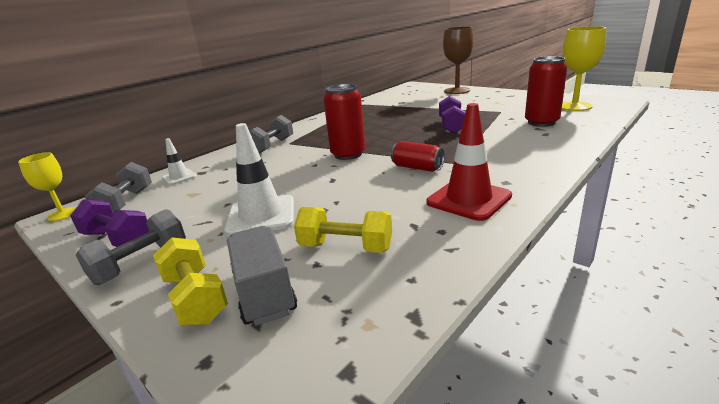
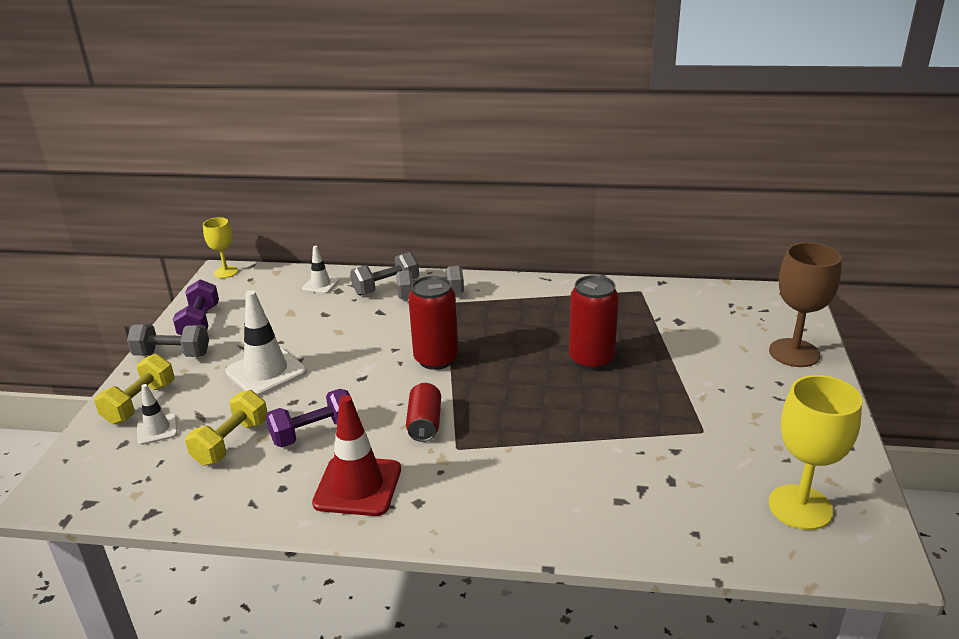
camera: 55 degrees right, 5 degrees up
(126, 203) = (257, 289): grey dumbbell -> grey dumbbell (386, 287)
(264, 291) = (157, 429): grey truck -> white traffic cone
(346, 247) = (231, 442): yellow dumbbell -> yellow dumbbell turned 45 degrees clockwise
(451, 126) = (595, 403): purple dumbbell -> purple dumbbell (314, 433)
(541, 122) = (674, 486): red can -> red can (591, 359)

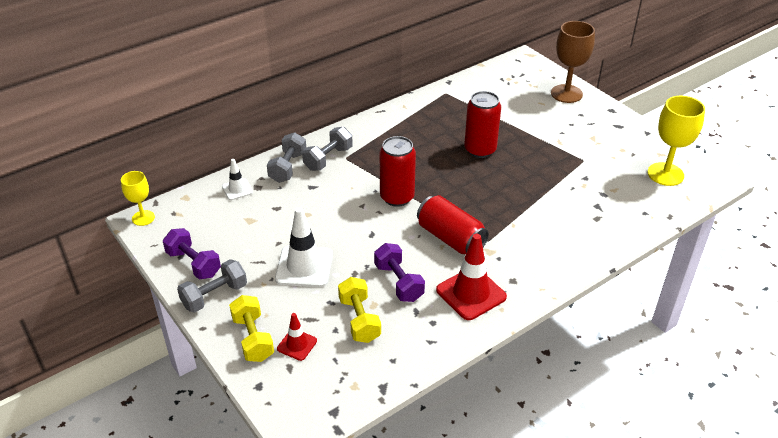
camera: 45 degrees left, 10 degrees up
(157, 429) = (297, 345): white traffic cone -> red traffic cone
(314, 433) = (399, 282): purple dumbbell -> purple dumbbell turned 45 degrees counterclockwise
(424, 423) = (450, 238): red can -> red can, size x1.55

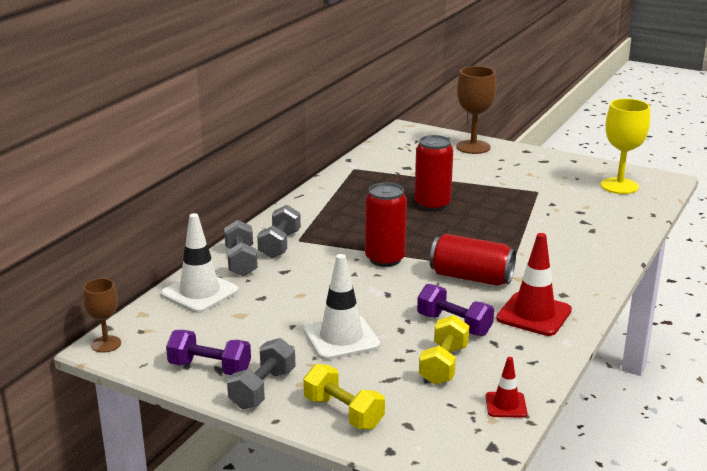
camera: 25 degrees left, 15 degrees down
(143, 218) = (106, 344): yellow goblet -> brown goblet
(237, 189) = (199, 293): white traffic cone -> white traffic cone, size x1.83
(297, 345) = (397, 404): red traffic cone -> red traffic cone (506, 405)
(359, 320) = (444, 365): yellow dumbbell -> yellow dumbbell turned 60 degrees clockwise

